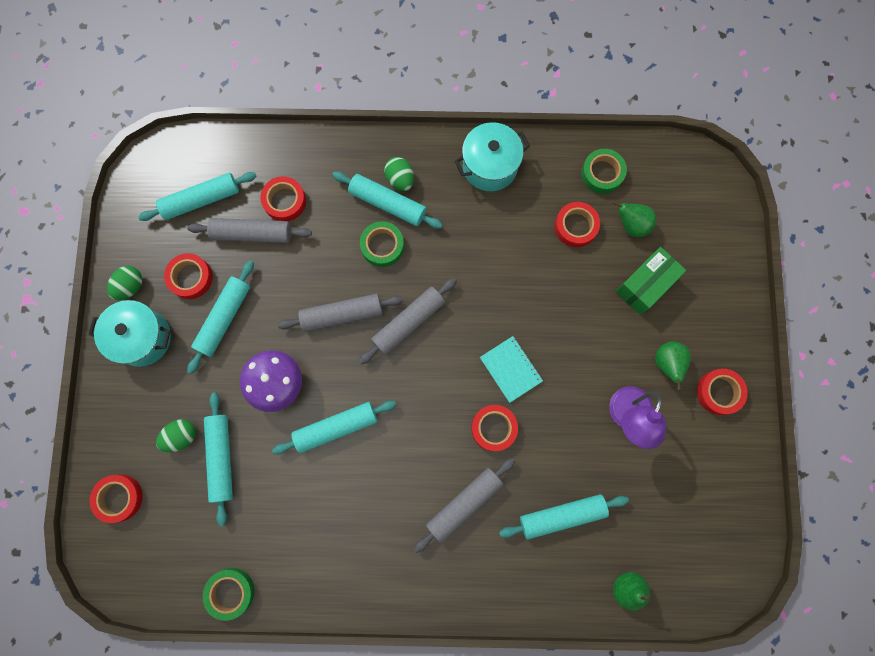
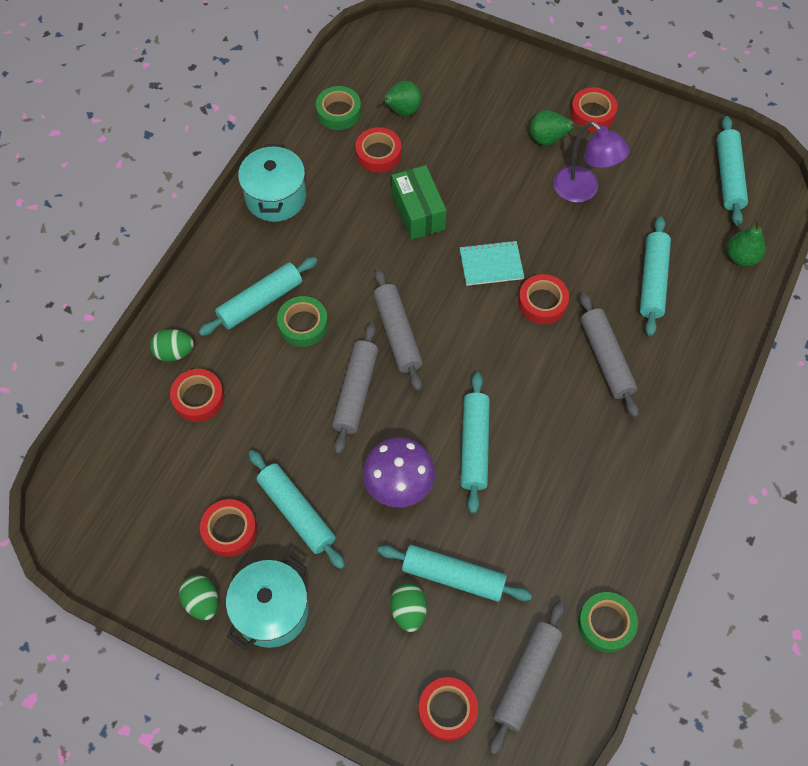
camera: 65 degrees left, 15 degrees down
(201, 200) = (145, 483): turquoise rolling pin -> turquoise rolling pin (729, 176)
(252, 233) = (216, 445): grey rolling pin -> grey rolling pin (526, 677)
(400, 179) = (241, 280): green egg -> green egg (174, 352)
(645, 285) = (465, 125): green box -> green box (418, 212)

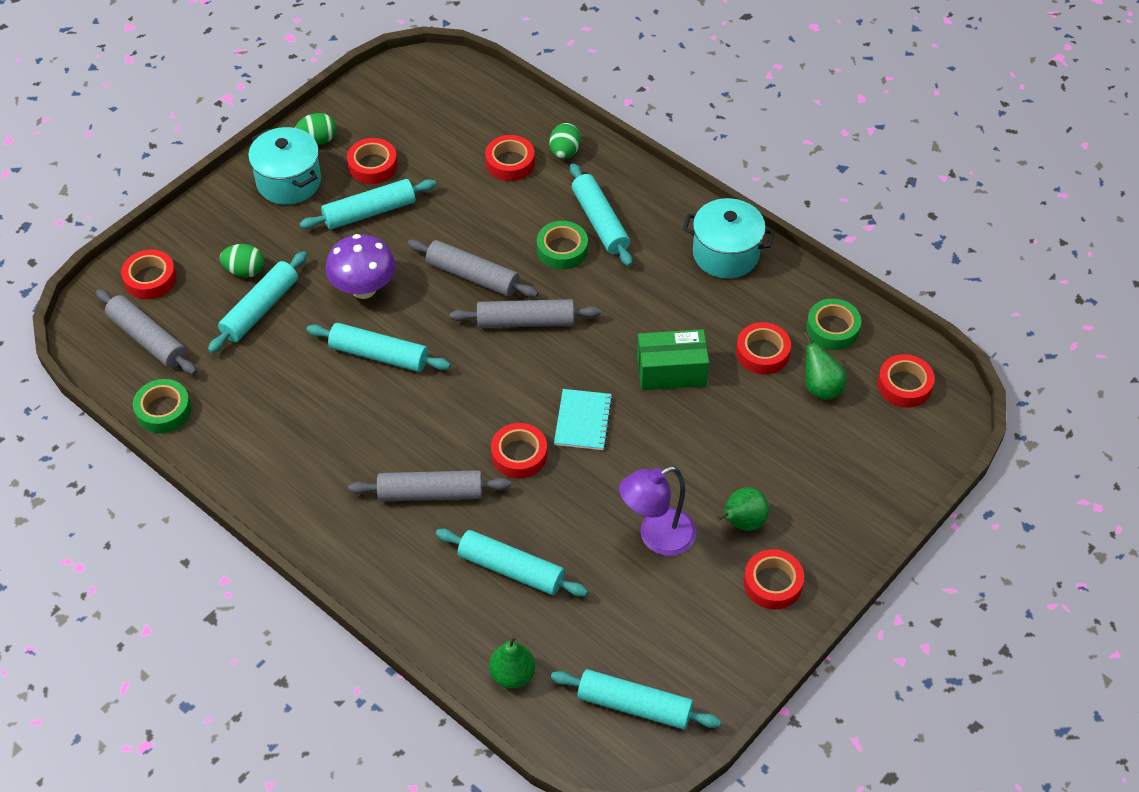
camera: 105 degrees right, 10 degrees down
(382, 60) = (904, 385): none -> red tape

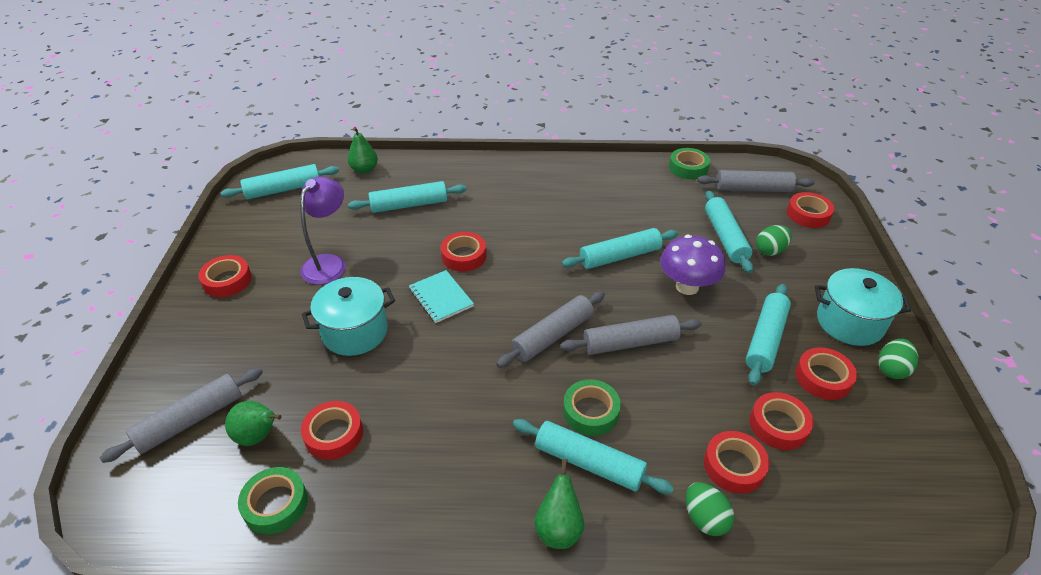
camera: 140 degrees right, 10 degrees down
(430, 493) = (495, 211): grey rolling pin -> grey rolling pin (190, 420)
(671, 371) = (404, 369): green box -> none
(726, 254) = (440, 515): turquoise pot -> turquoise pot (355, 332)
(742, 522) = (271, 302): green pear -> green pear (558, 529)
(904, 385) = (170, 491): red tape -> red tape (778, 425)

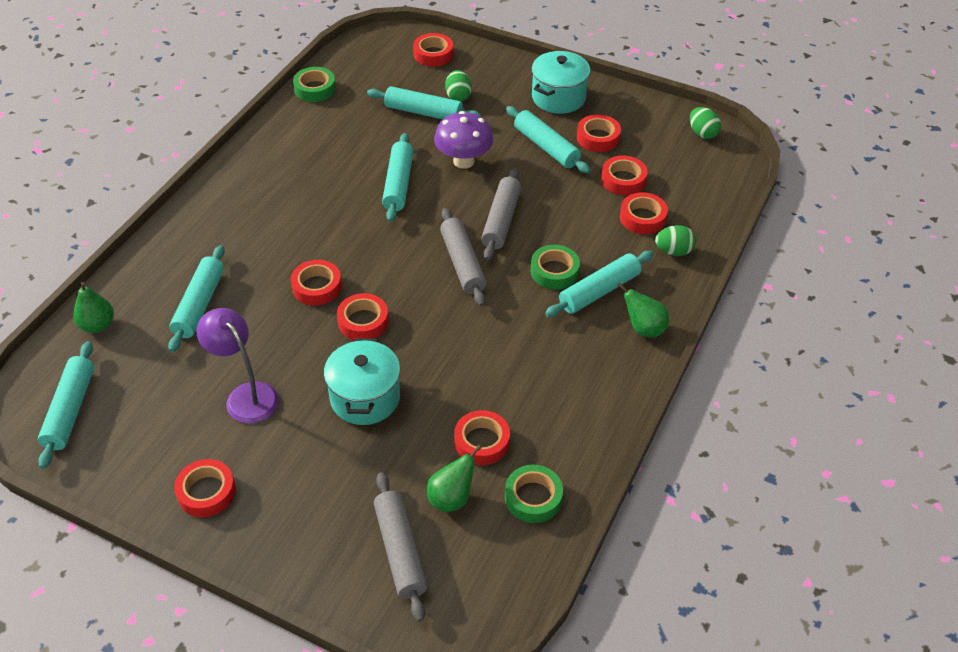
camera: 65 degrees left, 5 degrees up
(441, 297) = (363, 322): turquoise notebook -> red tape
(753, 189) = (377, 66): grey rolling pin -> none
(891, 369) = (611, 102): green egg -> green egg (702, 133)

